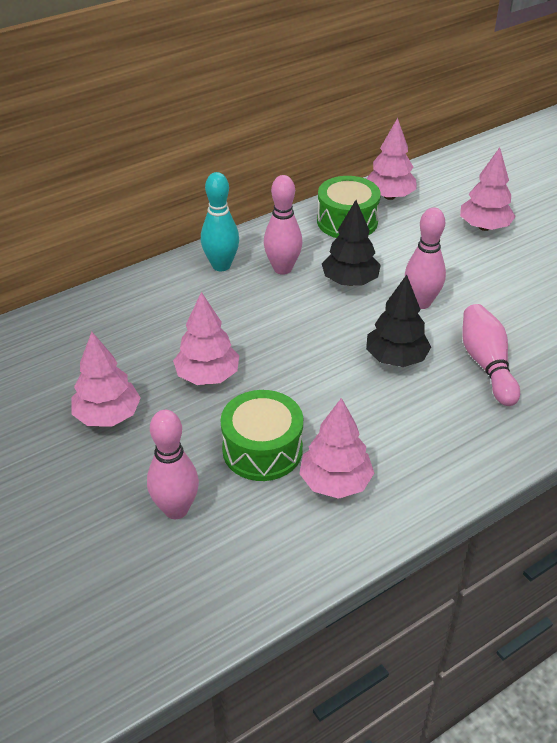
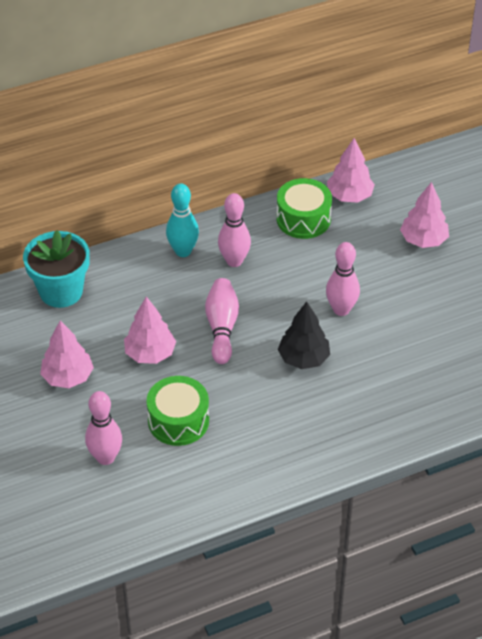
camera: 10 degrees right, 5 degrees up
(84, 322) = (61, 291): none -> turquoise flower pot
(335, 482) = (226, 454): pink tree -> none
(350, 281) = (287, 281): black tree -> none
(486, 364) = (375, 373): pink bowling pin -> pink bowling pin (222, 327)

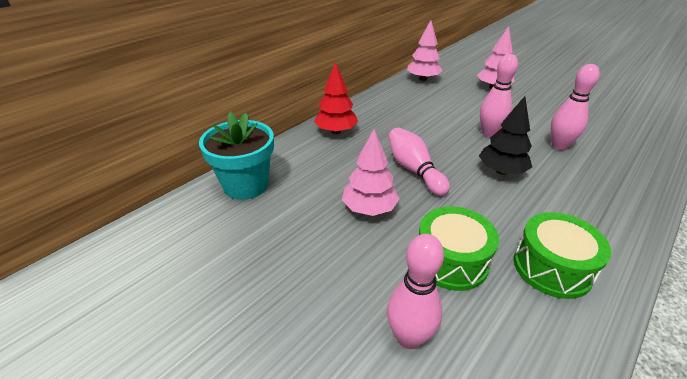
camera: 25 degrees left, 10 degrees down
(68, 377) = (300, 259): pink tree -> none
(183, 251) = (336, 131): turquoise bowling pin -> red tree
(234, 261) = (381, 127): pink bowling pin -> pink bowling pin (559, 146)
(303, 219) = (406, 95): green drum -> green drum (552, 267)

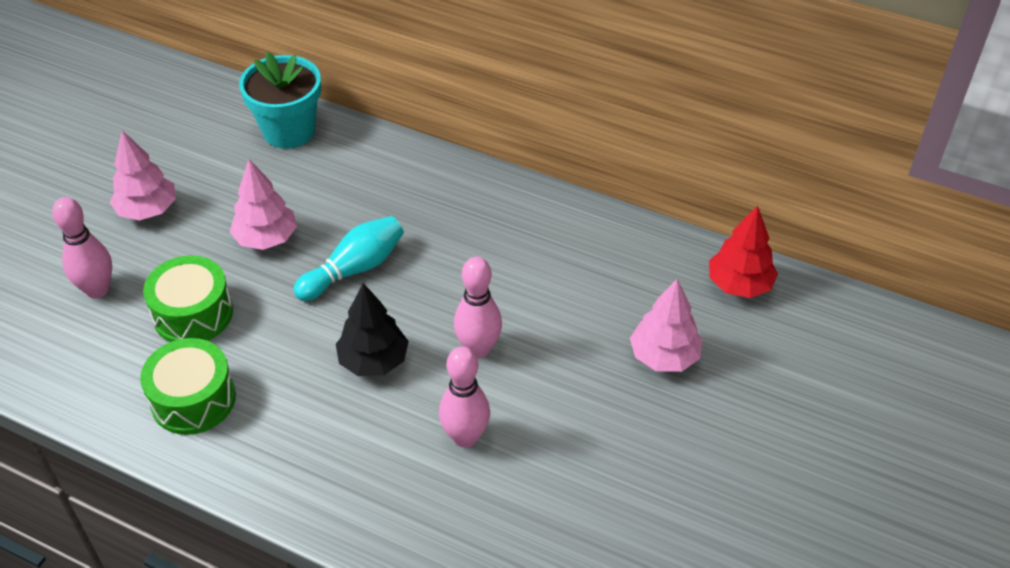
camera: 75 degrees right, 10 degrees up
(336, 131) = (430, 178): red tree -> red tree (739, 285)
(414, 170) = (354, 269): pink bowling pin -> turquoise bowling pin
(423, 79) = (656, 254): pink tree -> pink tree (147, 210)

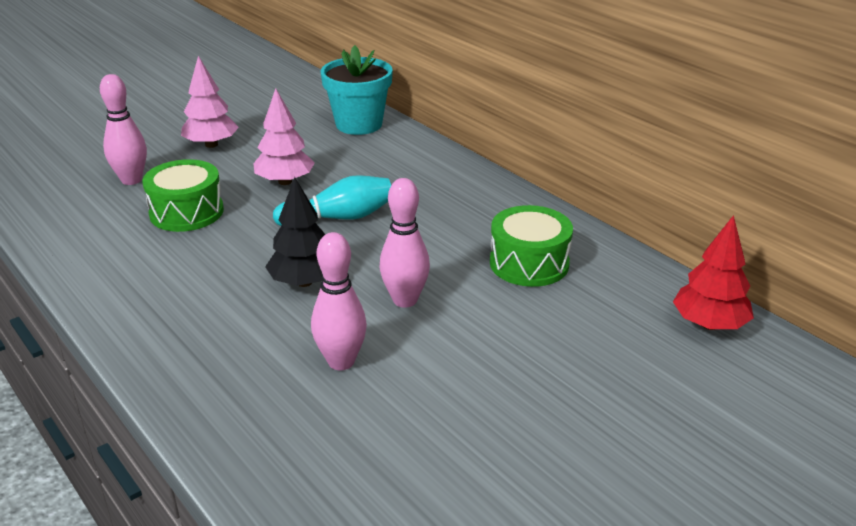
camera: 25 degrees right, 15 degrees down
(193, 399) = (136, 265): green drum -> green drum (529, 263)
(664, 356) = (588, 358): pink tree -> none

